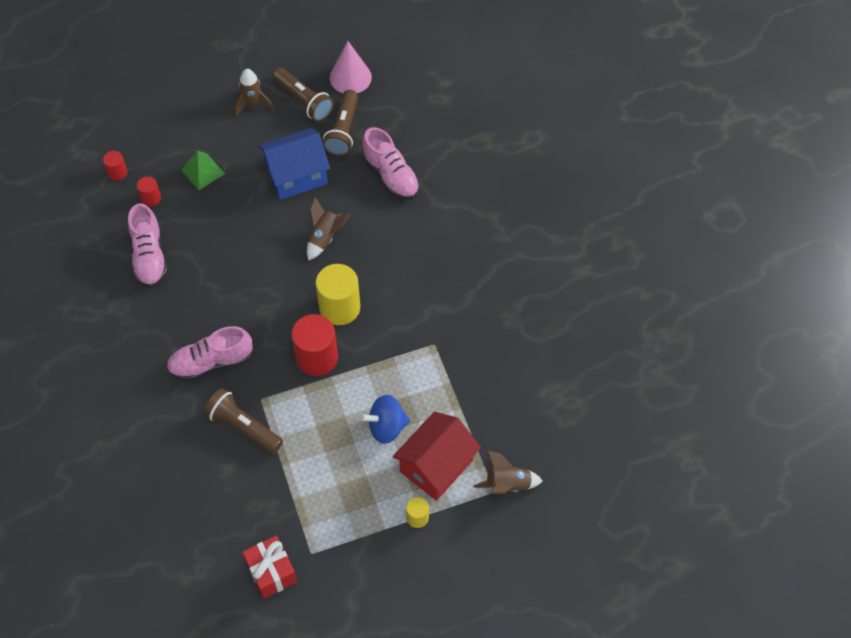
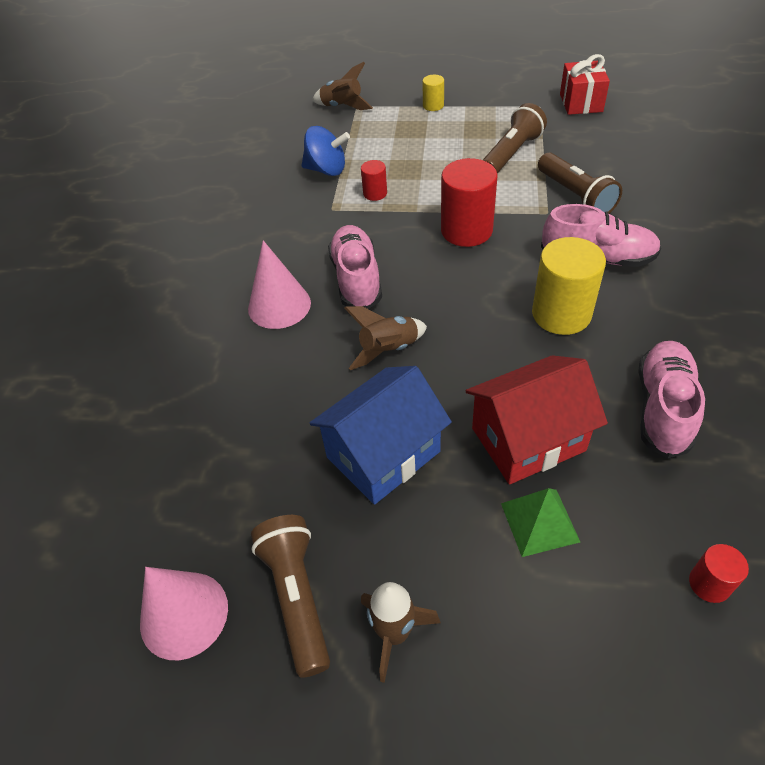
camera: 150 degrees left, 10 degrees down
(151, 198) = (647, 505): red cylinder -> red cylinder (375, 193)
(296, 176) = (383, 454): blue house -> blue house turned 45 degrees counterclockwise
(339, 308) = (414, 268): yellow cylinder -> yellow cylinder (561, 314)
(343, 131) = (266, 505): brown flashlight -> brown flashlight (511, 154)
(386, 427) = (424, 162): blue spinning top -> blue spinning top (327, 170)
(391, 175) = (246, 403): pink shoe -> pink shoe (356, 279)
(416, 245) = (279, 305): none -> pink cone
(436, 466) = (395, 129): red house -> red house (528, 439)

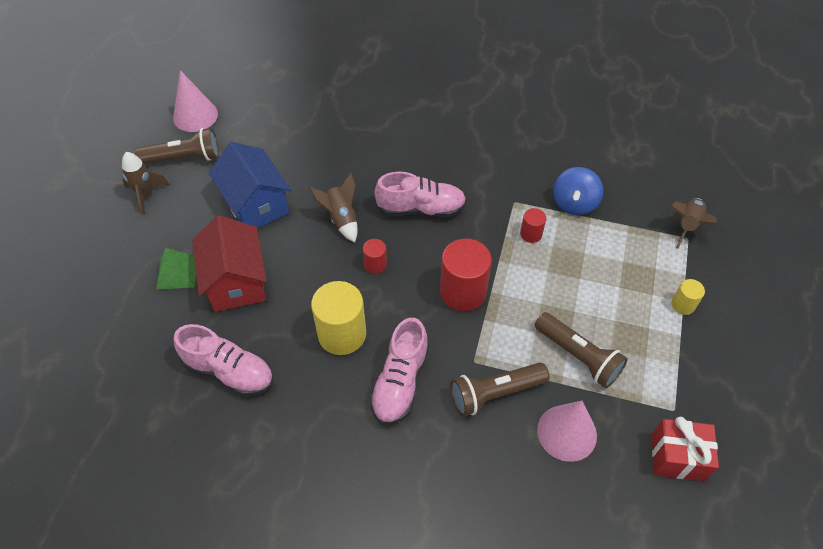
camera: 95 degrees right, 5 degrees up
(279, 305) = (405, 162): pink cone -> pink cone (567, 432)
(709, 584) = (101, 346): red cylinder -> red cylinder (375, 264)

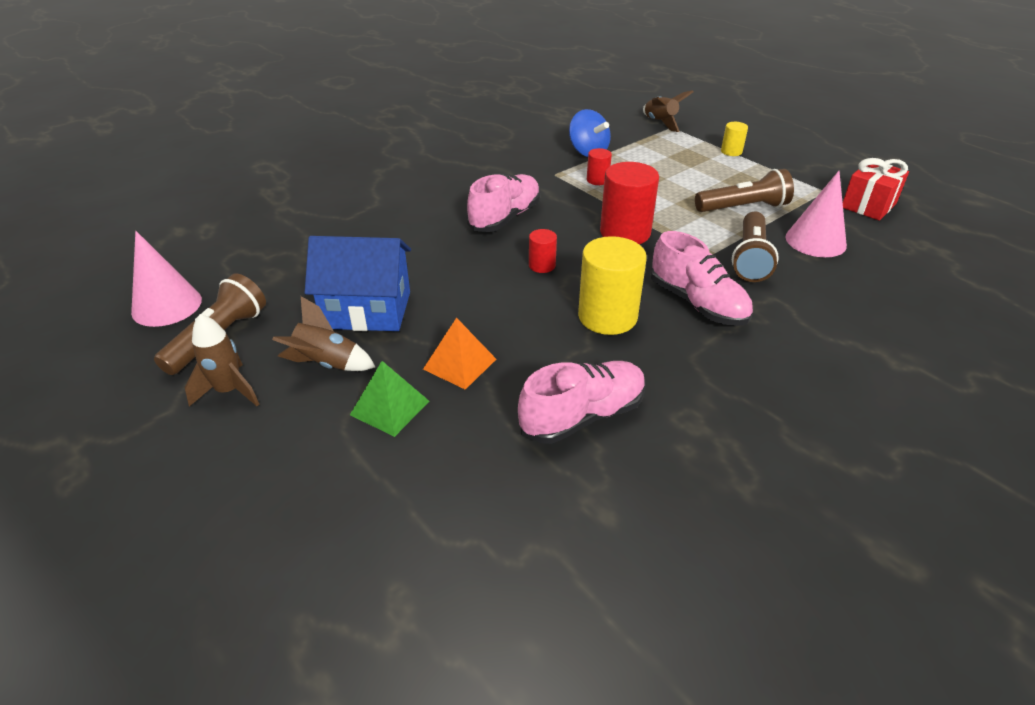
camera: 55 degrees left, 15 degrees down
(236, 281) = (460, 364): red house -> orange pyramid
(341, 219) = (460, 264): brown rocket -> brown rocket (326, 364)

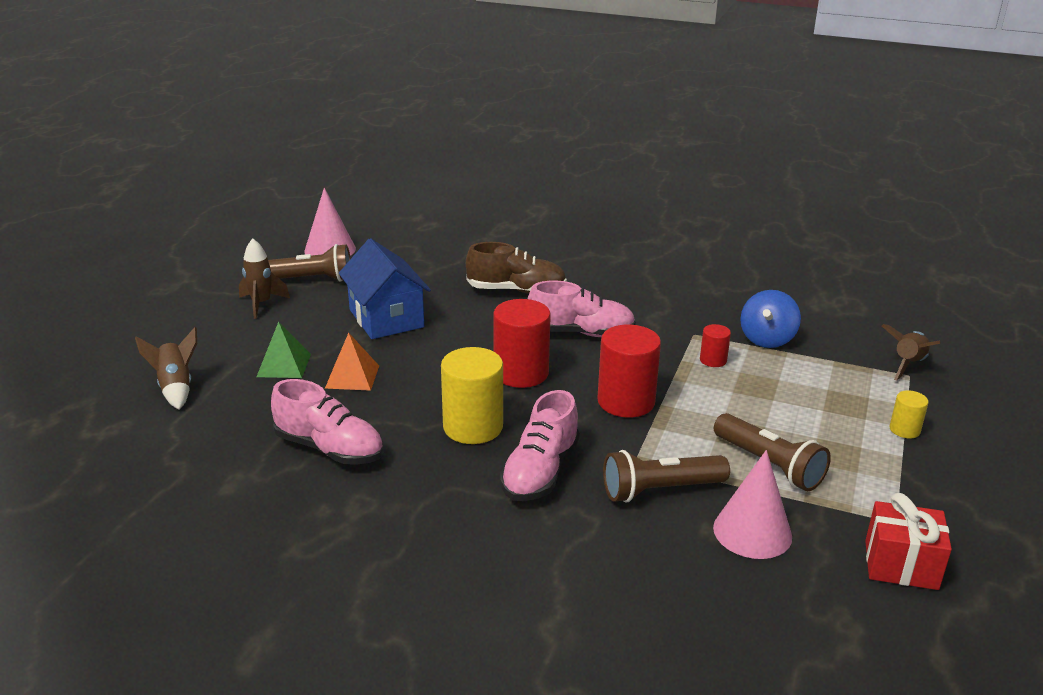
camera: 60 degrees right, 10 degrees down
(326, 364) = (312, 326): brown rocket -> brown rocket (176, 388)
(400, 223) = (516, 290): none -> brown shoe
(542, 265) = (521, 373): red cylinder -> red cylinder, size x2.00

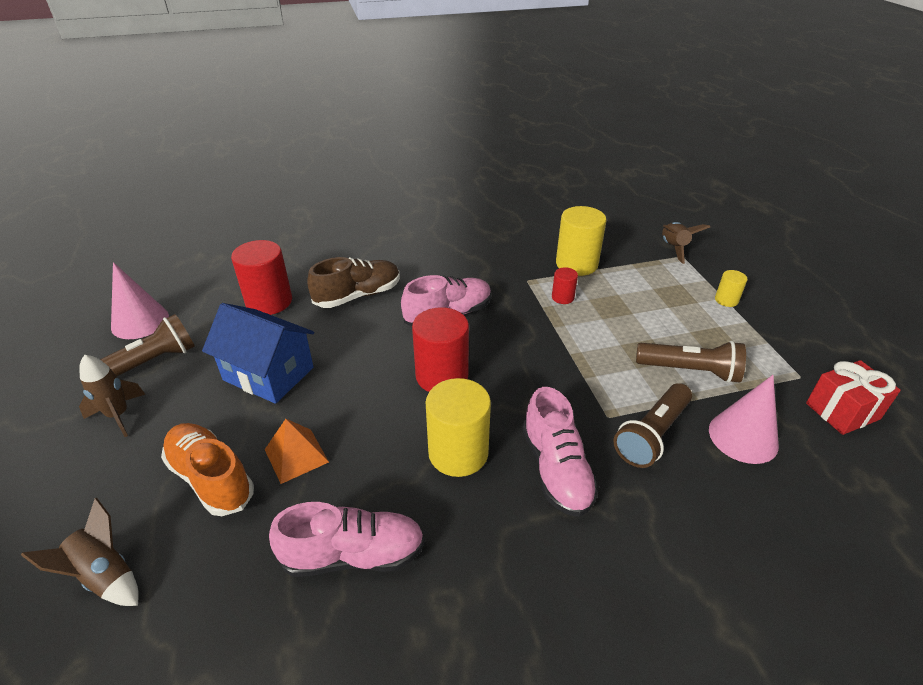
camera: 35 degrees left, 10 degrees up
(284, 365) = (211, 478): green pyramid -> orange shoe
(626, 402) = (545, 364): red cylinder -> red cylinder (269, 302)
(767, 339) = (576, 264): blue spinning top -> yellow cylinder

